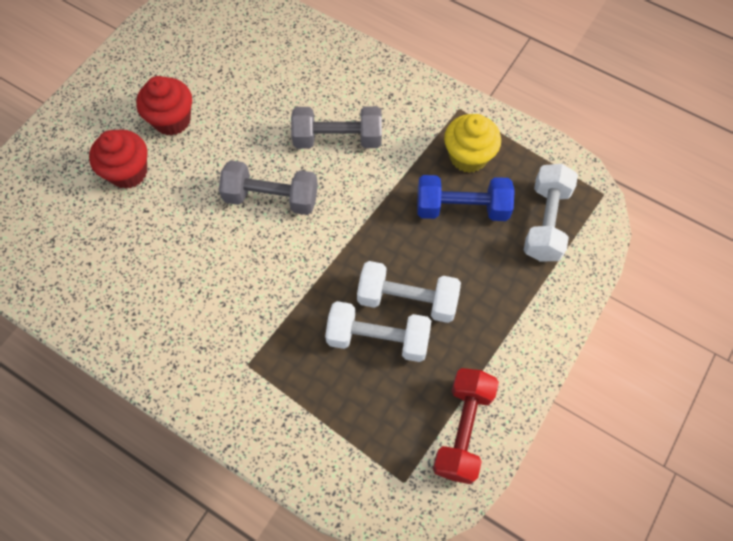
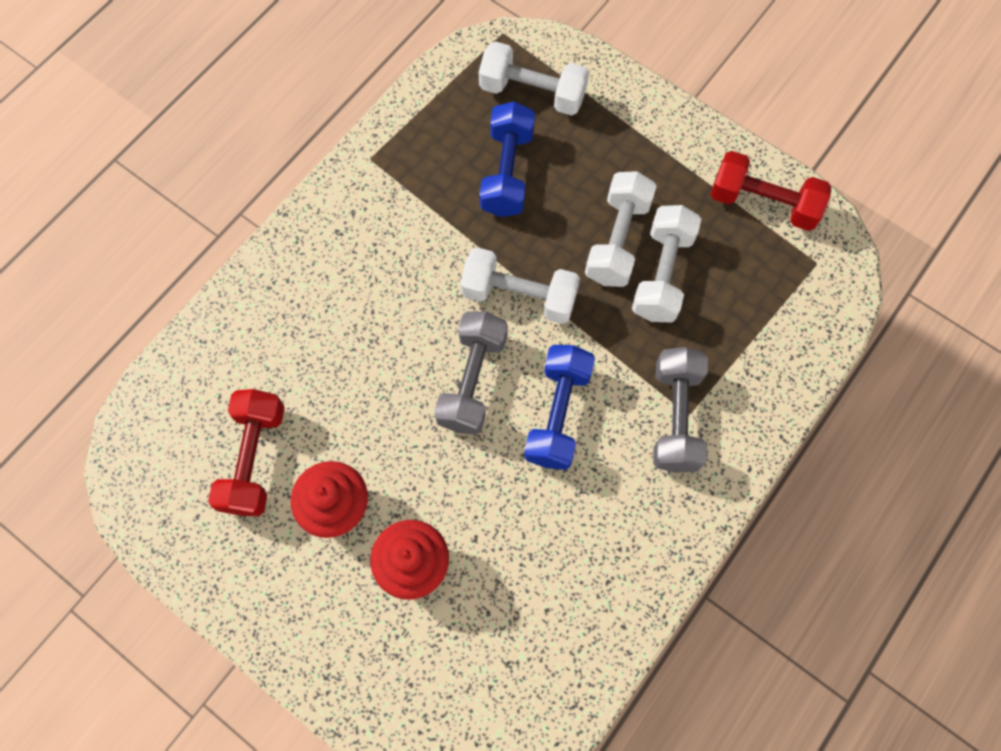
camera: 85 degrees left, 5 degrees up
(207, 67) = (254, 459): none -> red dumbbell
(245, 261) = (558, 414): none -> blue dumbbell
(337, 139) = (395, 298): grey dumbbell -> grey dumbbell (675, 417)
(347, 226) = (519, 295): none -> white dumbbell
(468, 156) = (439, 157): yellow cupcake -> none

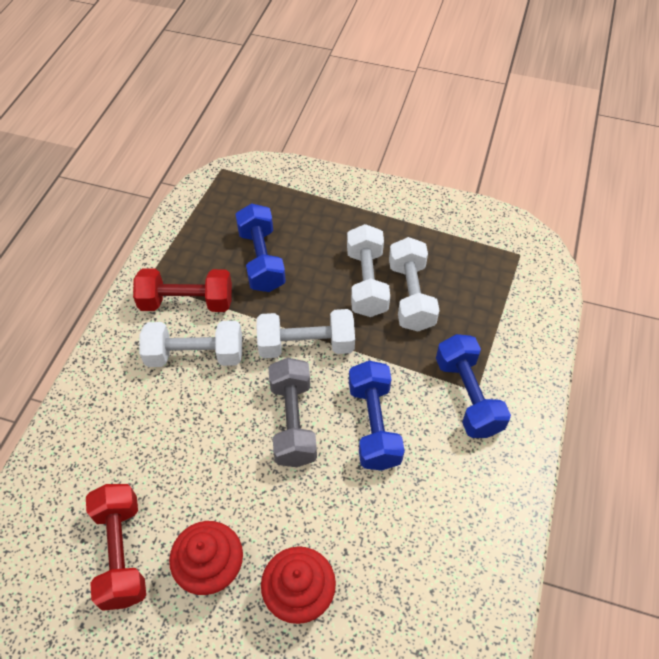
camera: 20 degrees left, 15 degrees down
(532, 93) = (260, 201): white dumbbell -> white dumbbell (195, 355)
(675, 417) = (467, 396): grey dumbbell -> blue dumbbell
(763, 203) = (462, 226): red dumbbell -> red dumbbell (187, 302)

